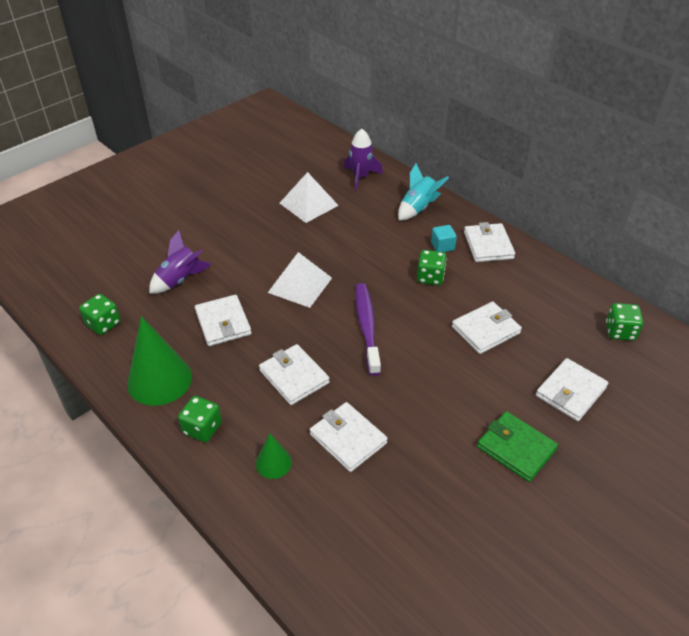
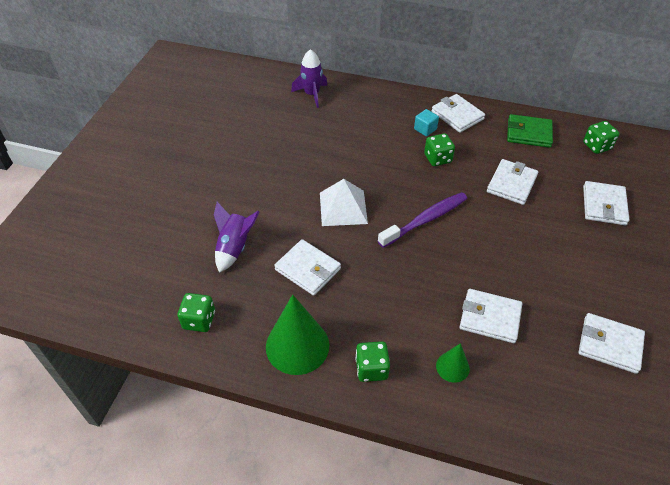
camera: 30 degrees left, 5 degrees up
(294, 377) = (406, 288): white wallet -> white wallet (609, 345)
(309, 204) = (289, 134): white pyramid -> none
(367, 327) = (425, 220): purple toothbrush -> purple toothbrush turned 90 degrees clockwise
(418, 208) = (380, 104): turquoise rocket -> none
(516, 448) = (605, 265): green wallet -> green wallet (528, 133)

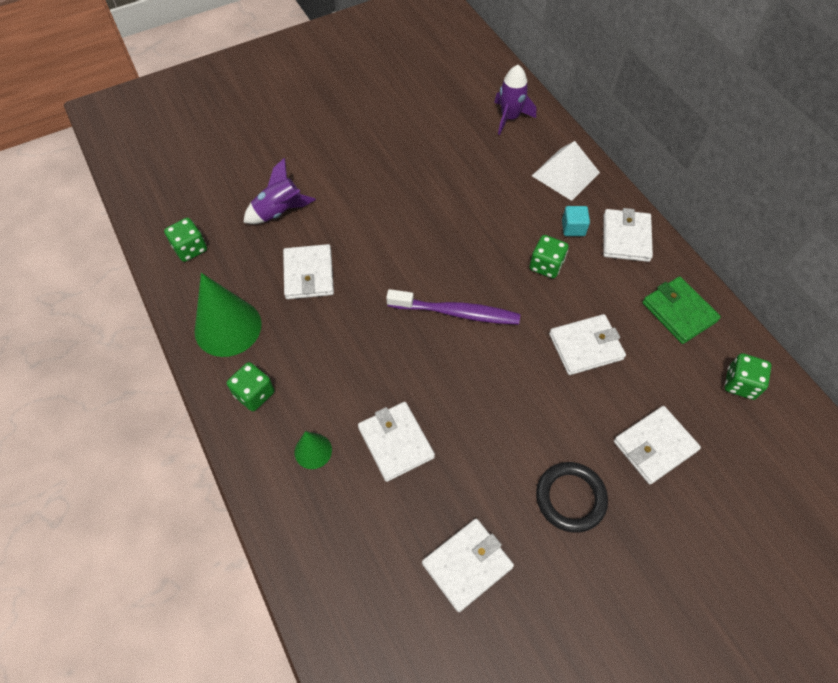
camera: 45 degrees right, 10 degrees up
(343, 208) = (401, 245): white pyramid -> white pyramid (565, 174)
(605, 264) = (570, 498): none -> black ring
(609, 345) = (467, 565): white wallet -> white wallet turned 75 degrees clockwise

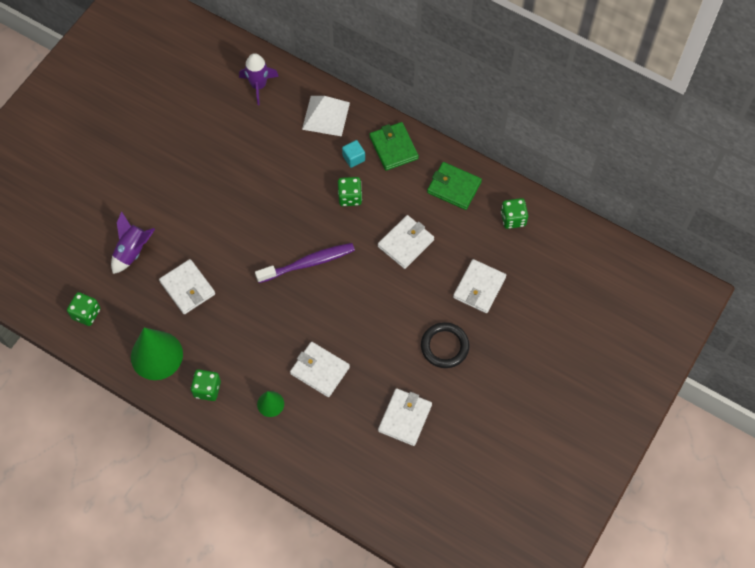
camera: 30 degrees left, 5 degrees up
(626, 238) = (393, 148): white wallet -> green wallet

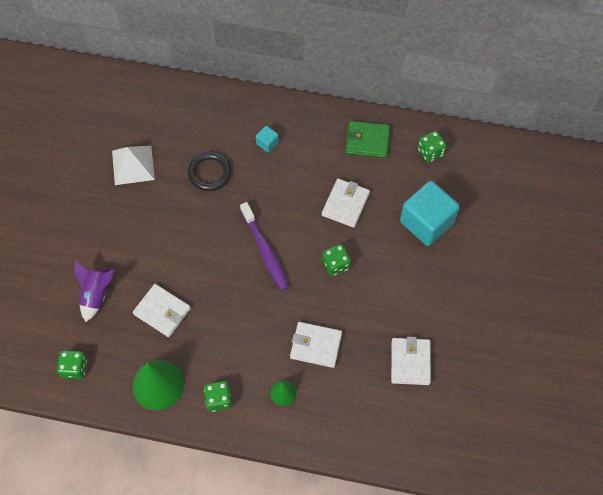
camera: 20 degrees left, 0 degrees up
(258, 85) = (154, 105): purple rocket -> none
(308, 263) = (265, 251): purple toothbrush -> purple toothbrush turned 105 degrees clockwise
(326, 116) = (226, 113): white pyramid -> white pyramid (133, 165)
(350, 197) = (278, 179): green dice -> green dice (336, 264)
(393, 148) = (299, 123): green wallet -> none
(444, 346) = (418, 285): black ring -> black ring (210, 173)
(479, 287) = (426, 222): white wallet -> turquoise cube

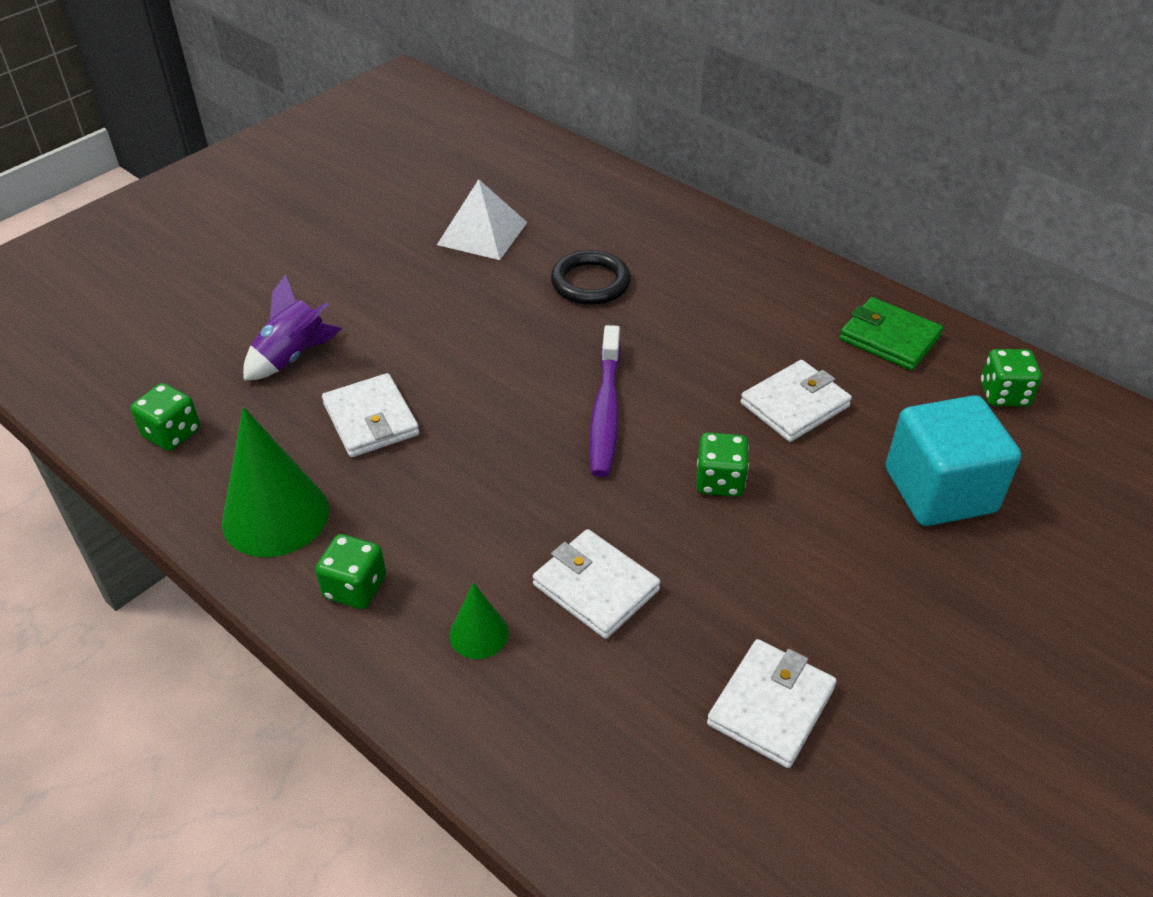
camera: 30 degrees right, 20 degrees down
(267, 143) = (710, 281): turquoise cube -> none

